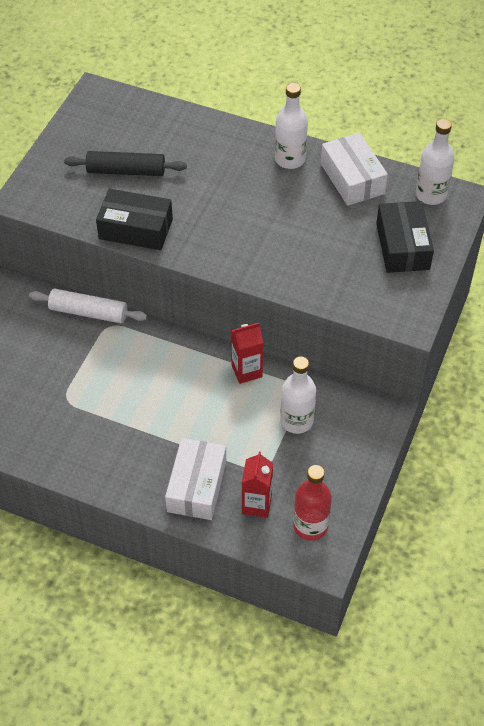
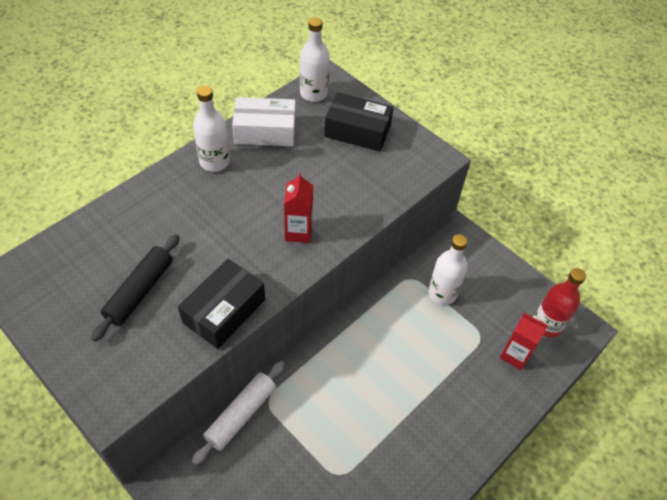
camera: 70 degrees left, 0 degrees up
(197, 486) = (482, 394): white box -> none
(246, 371) = (375, 308): red carton -> red carton (298, 232)

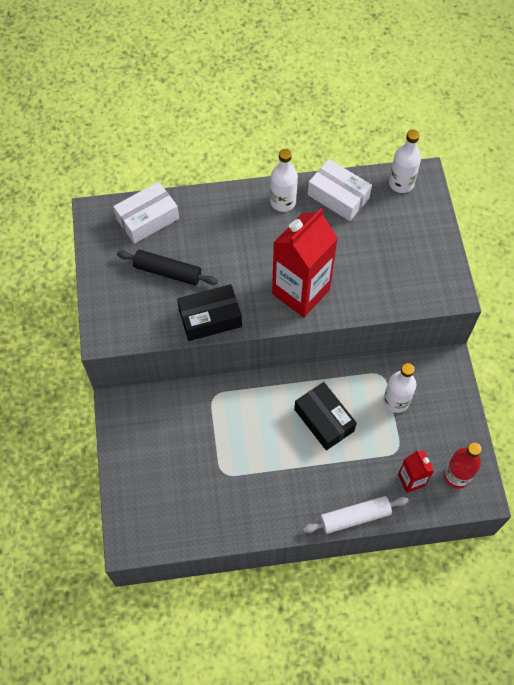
camera: 40 degrees right, 10 degrees up
(76, 251) = (147, 219): none -> white box
(140, 291) = (167, 272): black rolling pin -> black rolling pin turned 45 degrees clockwise
(241, 415) = (190, 394): white rolling pin -> white rolling pin (355, 517)
(298, 232) = (301, 292): red carton -> red carton, size x2.00
(357, 131) = (409, 236): black box -> black box (324, 420)

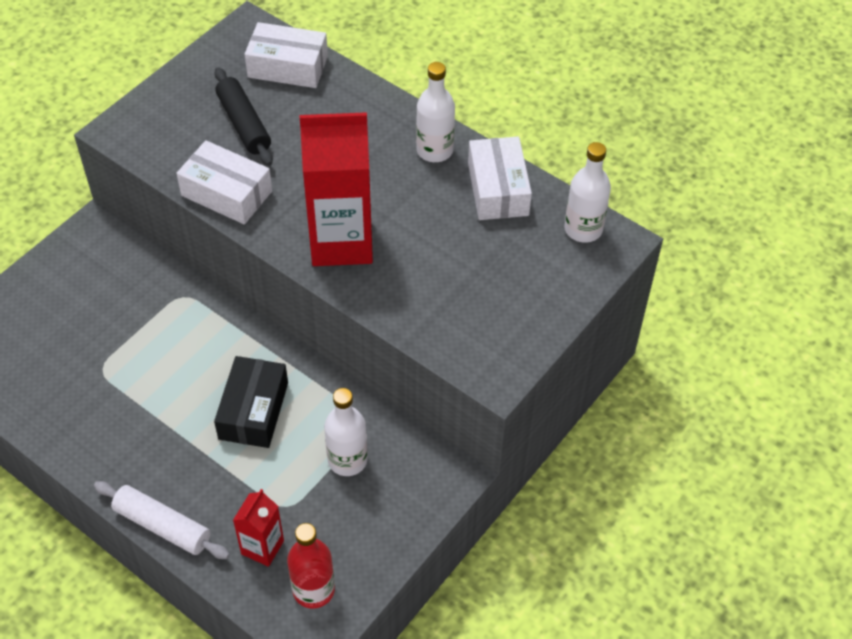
camera: 45 degrees right, 10 degrees down
(210, 318) = (226, 193): black box -> white box

